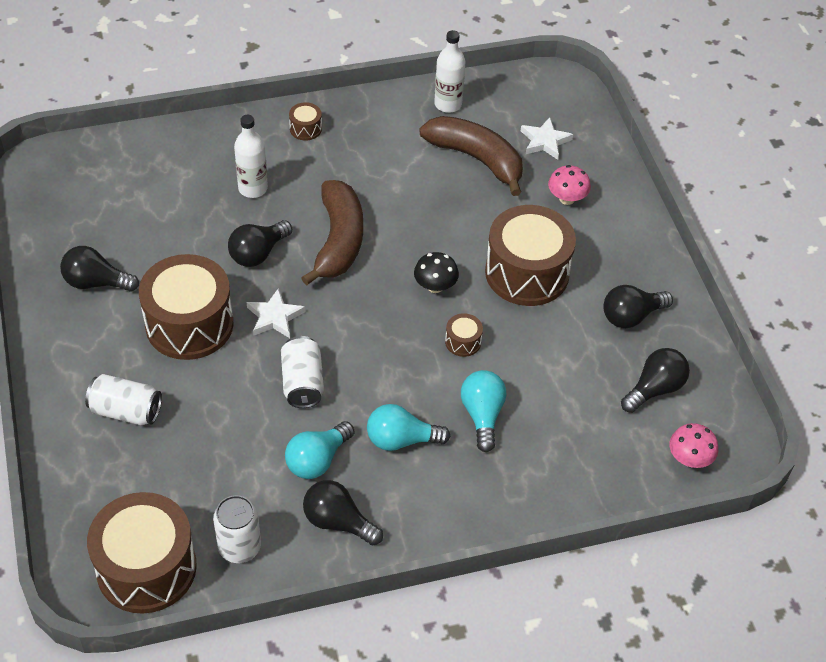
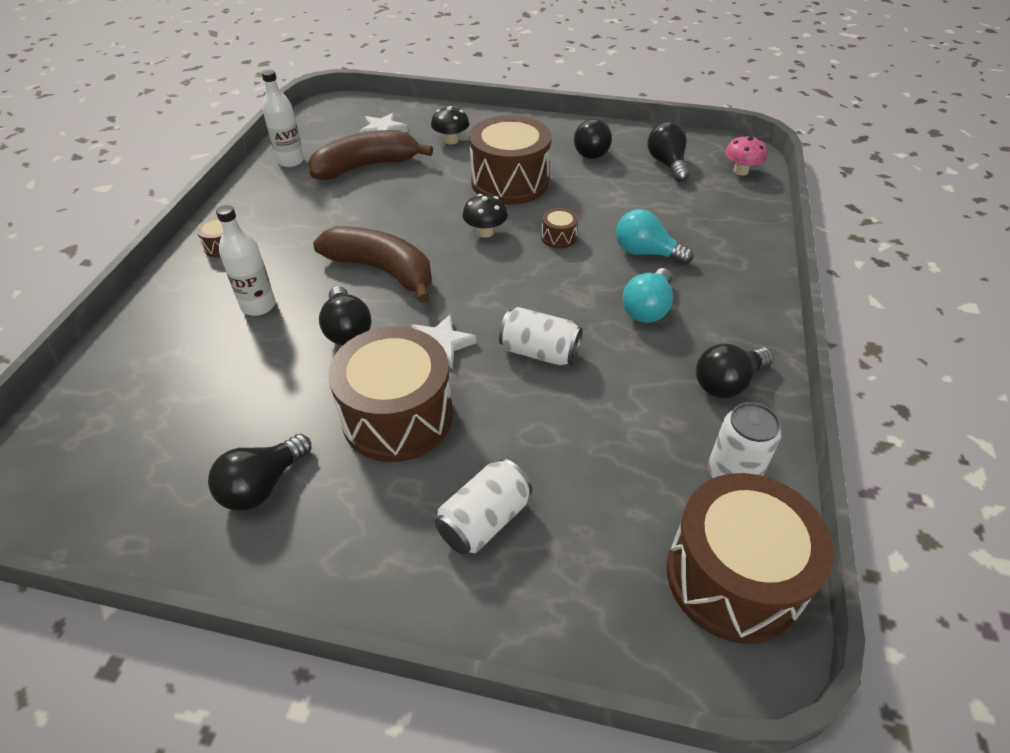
camera: 60 degrees left, 5 degrees down
(317, 460) = (643, 373): turquoise light bulb -> none
(567, 198) = (451, 140): pink mushroom -> black mushroom

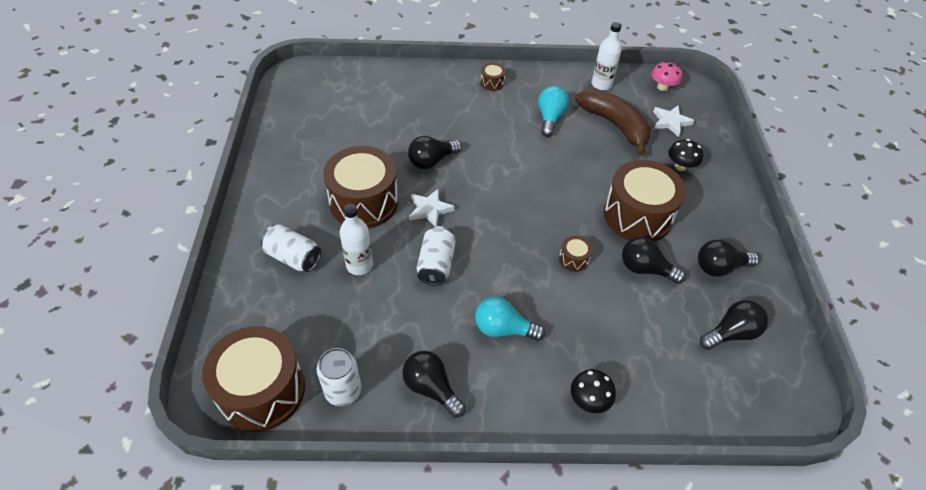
camera: 75 degrees right, 5 degrees up
(258, 306) = (442, 115): white bottle -> white bottle (359, 265)
(263, 485) = (307, 159): black light bulb -> black light bulb (645, 269)
(382, 270) = (494, 163): brown banana -> none
(485, 232) = (561, 211): black mushroom -> black mushroom (589, 400)
(645, 253) = (576, 323): turquoise light bulb -> turquoise light bulb (550, 118)
(741, 171) = (754, 403): pink mushroom -> pink mushroom (662, 87)

